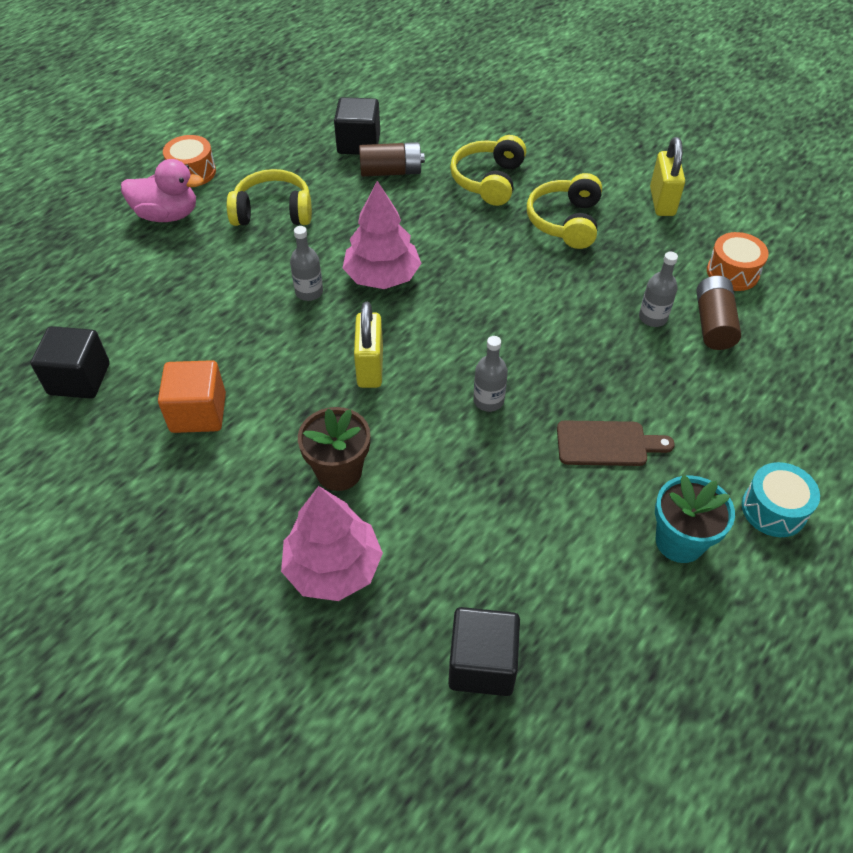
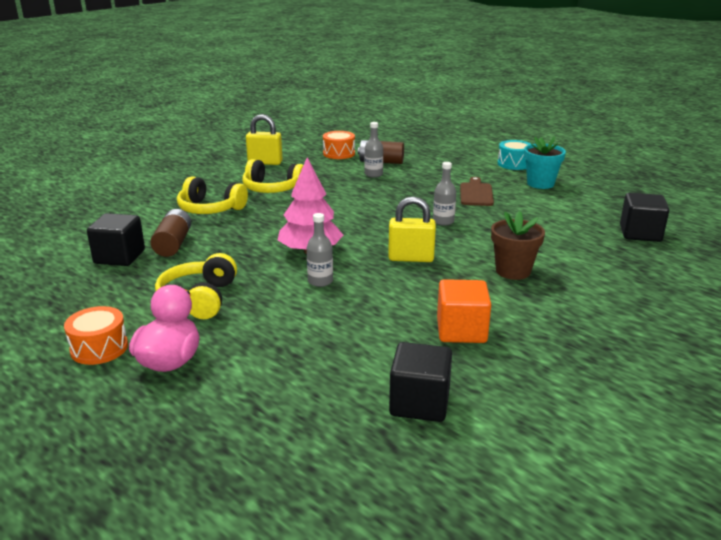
camera: 85 degrees left, 25 degrees down
(333, 567) = (594, 274): pink tree -> none

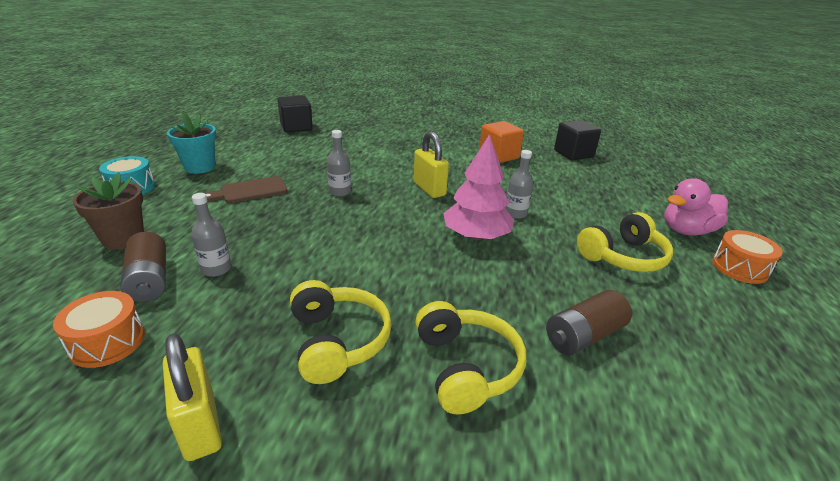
camera: 125 degrees left, 5 degrees up
(119, 257) = (666, 362): black cube -> none
(513, 271) = (404, 154): brown flower pot -> brown flower pot (123, 239)

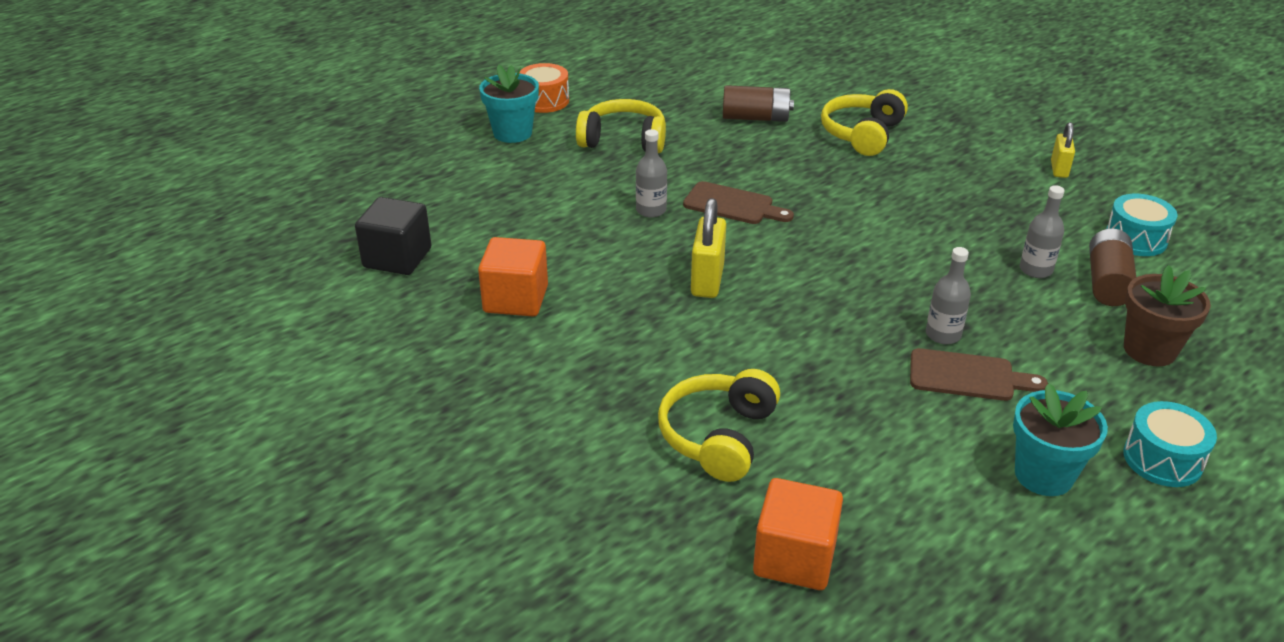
camera: 140 degrees left, 5 degrees up
(107, 342) = (1135, 239): orange drum -> turquoise drum
(200, 426) = (1059, 169): yellow padlock -> yellow padlock, size x0.64
(296, 127) = (794, 558): black cube -> orange cube
(338, 341) = (944, 177): yellow headphones -> yellow headphones (718, 436)
(340, 192) = (835, 323): grey bottle -> grey bottle (943, 335)
(476, 236) = (733, 205): pink tree -> brown cutting board
(686, 231) = (512, 133): pink duck -> turquoise flower pot

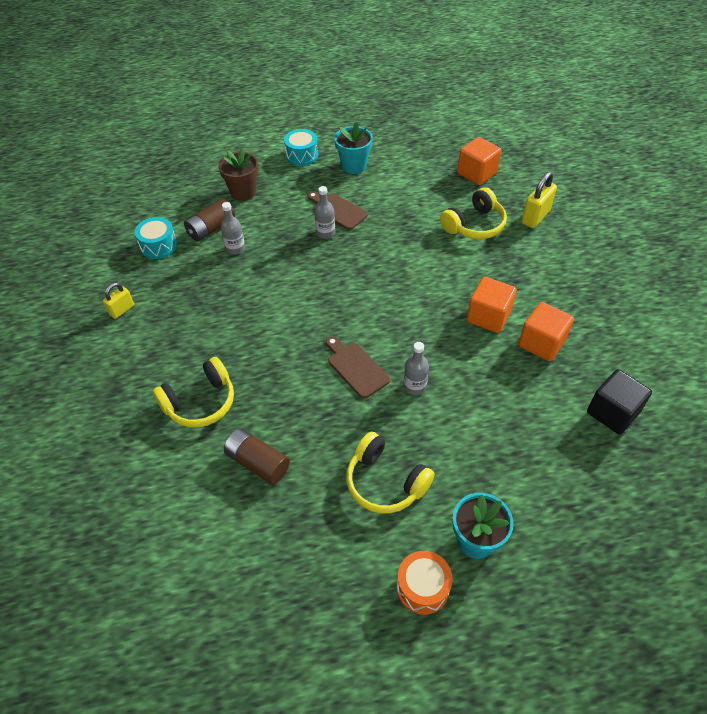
camera: 150 degrees left, 15 degrees up
(607, 306) = (488, 316): none -> orange cube
(707, 280) = (418, 312): yellow padlock -> yellow padlock (535, 217)

